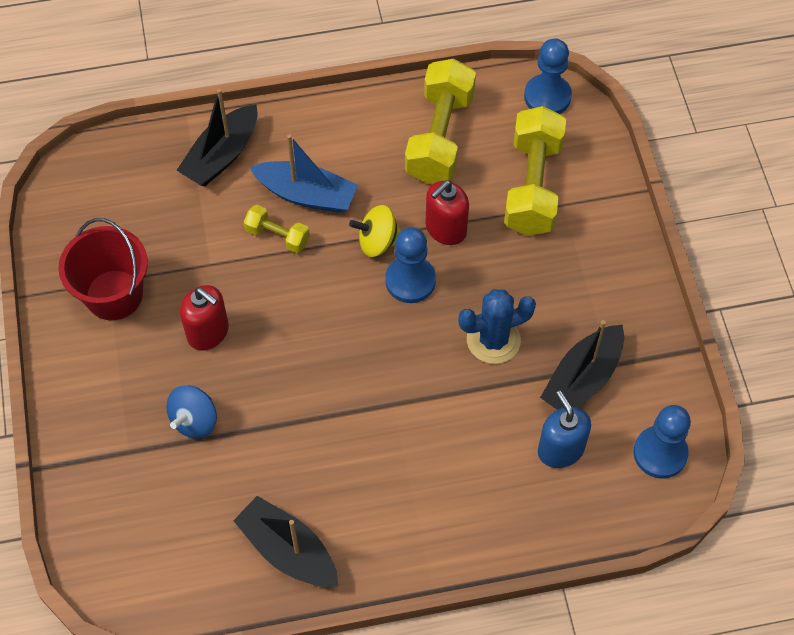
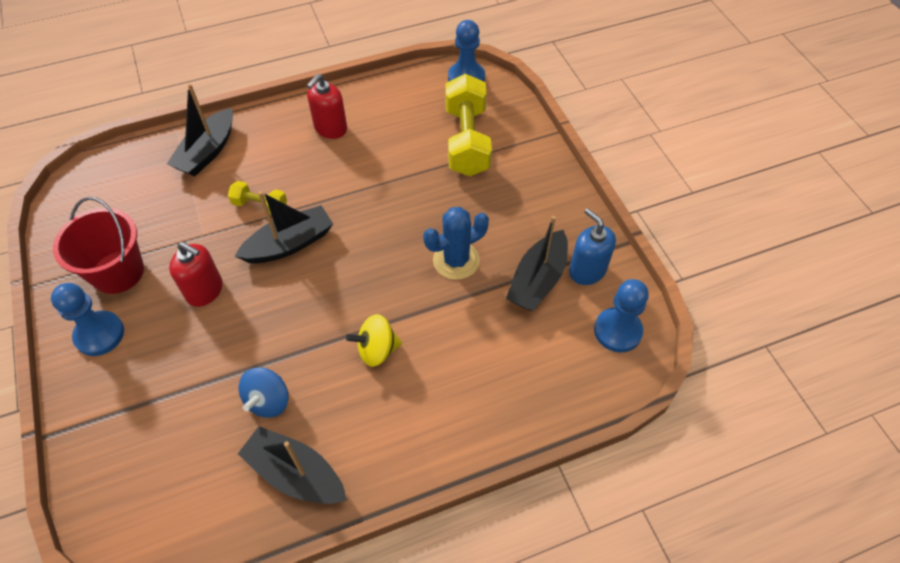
camera: 10 degrees left, 5 degrees down
(194, 420) = (197, 368): blue spinning top -> blue spinning top (268, 401)
(306, 194) = (281, 171): blue boat -> none
(306, 290) = (289, 244): none -> black boat
(378, 242) = (346, 198): yellow spinning top -> yellow spinning top (377, 350)
(410, 281) = (378, 224): blue pawn -> blue pawn (99, 334)
(439, 137) = (386, 115): yellow dumbbell -> none
(445, 229) = (401, 181): red soap dispenser -> red soap dispenser (330, 128)
(560, 450) = (531, 341): blue soap dispenser -> blue soap dispenser (587, 271)

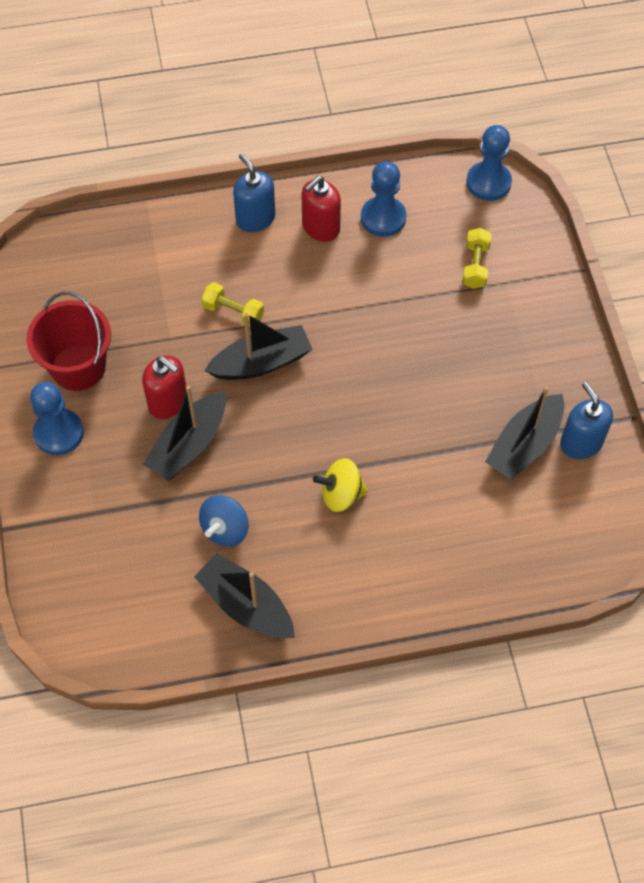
camera: 10 degrees right, 5 degrees up
(207, 151) = (180, 237): black boat -> black boat (189, 444)
(273, 129) = (255, 218): none -> blue soap dispenser
(456, 260) = (439, 409): blue cactus -> none
(467, 140) = (475, 266): yellow dumbbell -> yellow dumbbell, size x0.50
(617, 331) = (599, 514): blue pawn -> blue pawn (383, 218)

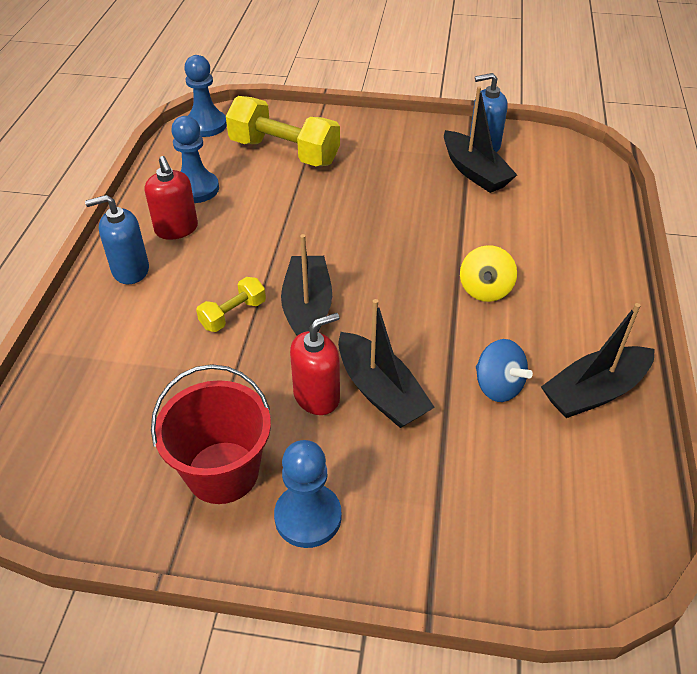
camera: 70 degrees left, 15 degrees down
(475, 266) = (284, 152): yellow dumbbell -> yellow dumbbell, size x2.00

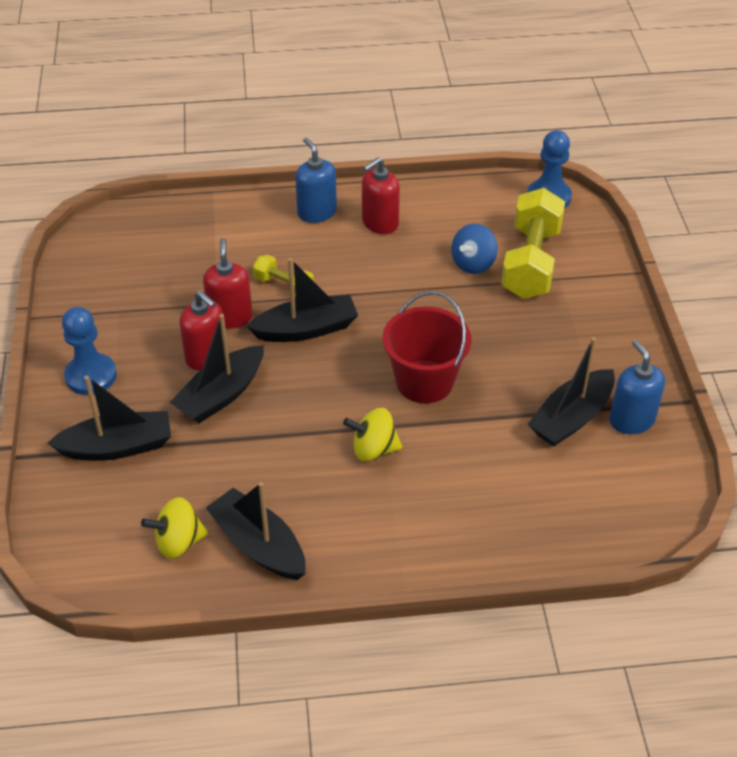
camera: 75 degrees right, 0 degrees up
(196, 189) = (442, 219): blue pawn -> none
(222, 472) = (122, 321): red bucket -> red bucket (424, 382)
(261, 366) = (230, 317): none -> red soap dispenser
(436, 501) = (117, 447): none -> black boat
(498, 386) = (247, 473): blue spinning top -> blue spinning top (473, 264)
(586, 458) = (178, 542): none -> yellow spinning top

